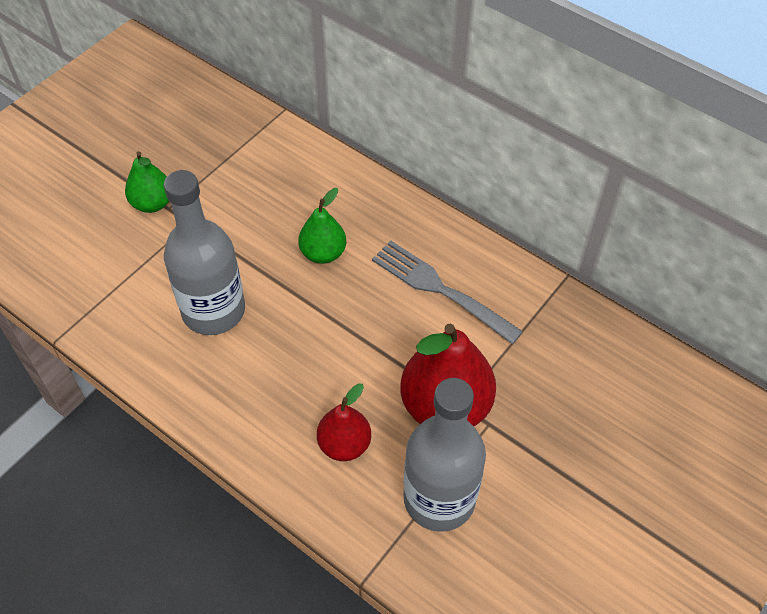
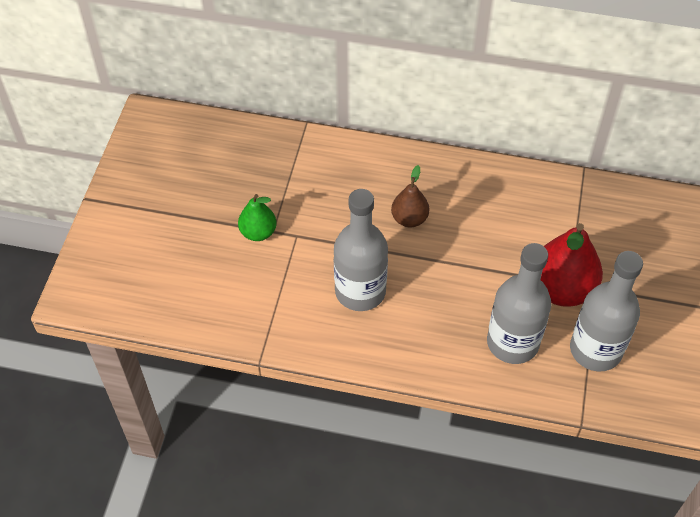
camera: 25 degrees left, 0 degrees up
(323, 253) = (409, 219): green pear -> brown pear
(344, 444) = (512, 342): red pear -> grey bottle
(441, 290) = (508, 211): grey fork -> none

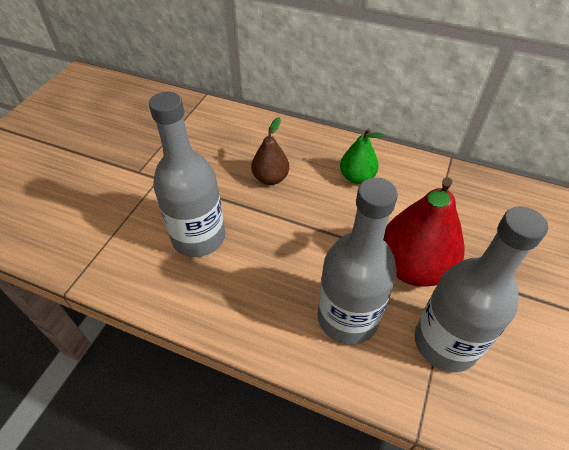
camera: 10 degrees right, 5 degrees down
(258, 232) = (124, 171): green pear -> green pear (357, 177)

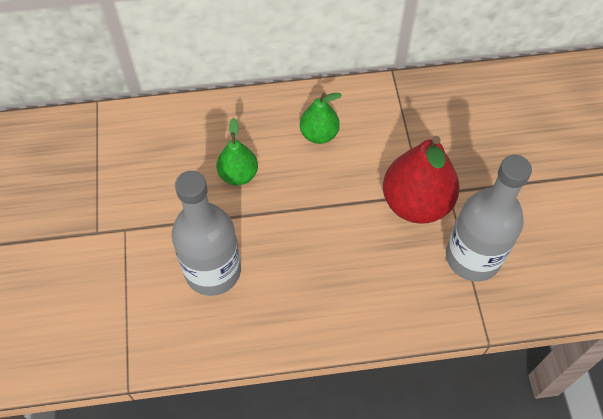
camera: 30 degrees left, 10 degrees up
(270, 178) = (238, 175): brown pear -> green pear
(347, 318) = (389, 276): grey bottle -> none

